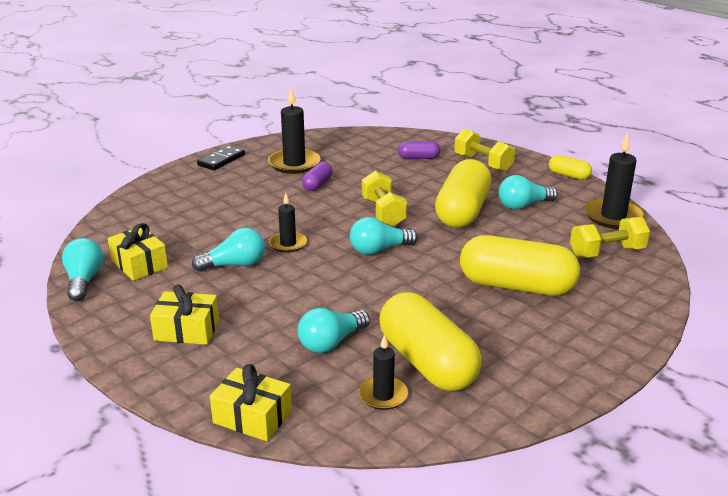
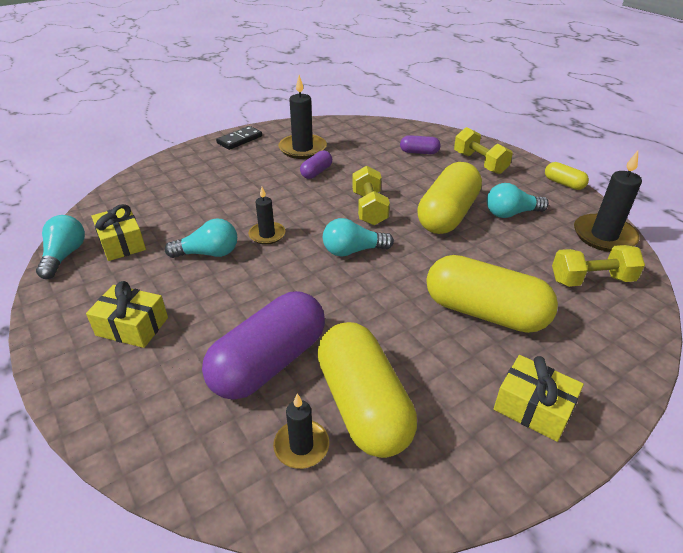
camera: 10 degrees right, 10 degrees up
(252, 417) = (151, 455): yellow gift -> yellow gift (533, 408)
(331, 342) = (269, 362): turquoise light bulb -> purple capsule

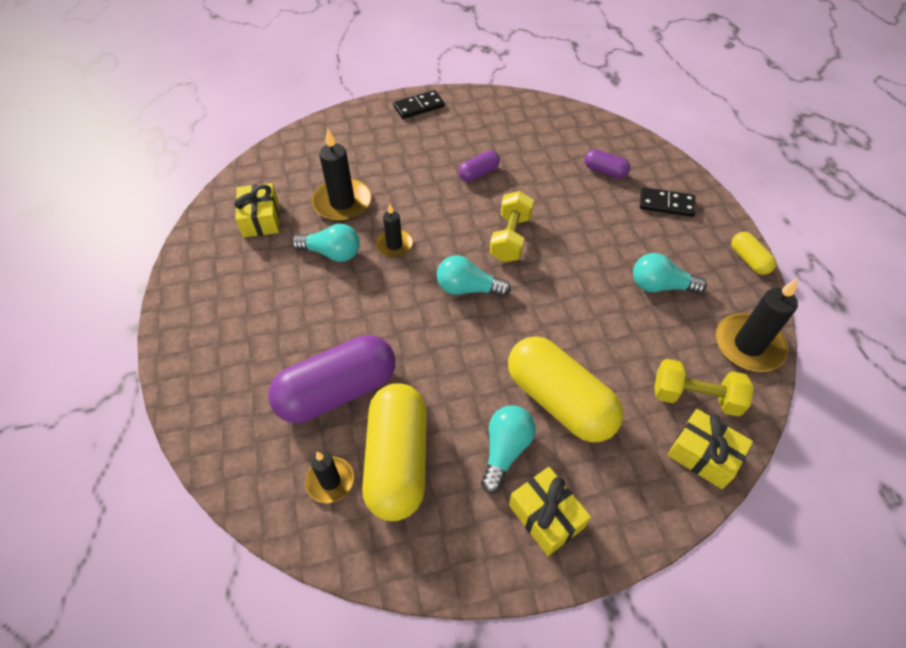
camera: 20 degrees right, 15 degrees up
(64, 256) = (208, 221): turquoise light bulb -> turquoise light bulb (505, 450)
(132, 326) = (240, 317): yellow gift -> yellow gift (703, 455)
(302, 149) = (479, 135): black candle -> black candle (342, 203)
(447, 215) = (589, 268): yellow capsule -> none
(479, 163) = (666, 204): yellow dumbbell -> black domino

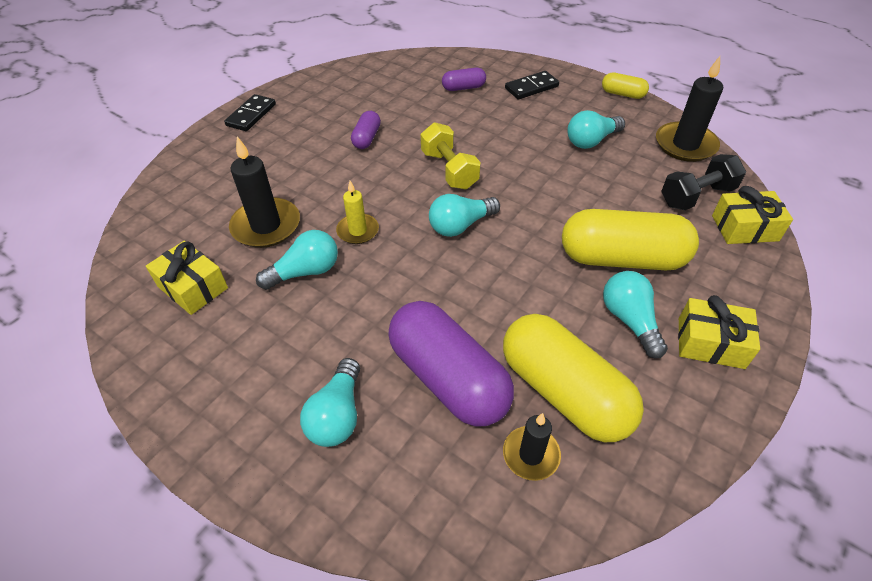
camera: 40 degrees left, 5 degrees down
(253, 362) = (337, 415): none -> turquoise light bulb
(337, 391) = (448, 378): purple capsule -> purple capsule turned 60 degrees counterclockwise
(394, 245) = (358, 231): black candle -> yellow candle
(695, 397) = (697, 196): yellow dumbbell -> black dumbbell

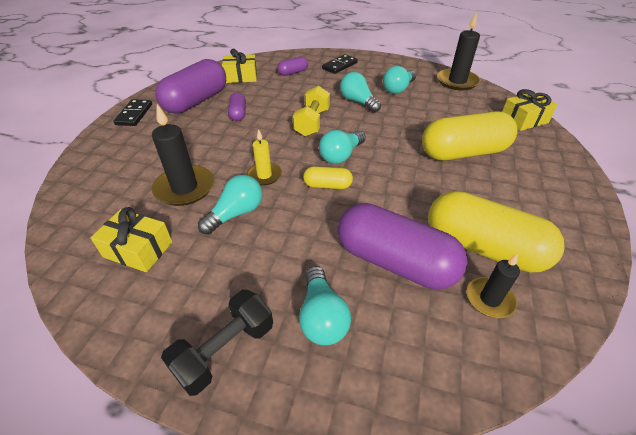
camera: 20 degrees left, 5 degrees down
(326, 110) = (196, 101): none -> purple capsule
(449, 170) = (312, 123): yellow dumbbell -> yellow dumbbell turned 60 degrees clockwise
(622, 94) = (400, 61): yellow capsule -> yellow capsule (327, 185)
(629, 320) = (494, 189): turquoise light bulb -> turquoise light bulb (358, 102)
(697, 196) = (483, 108): black dumbbell -> black dumbbell (225, 350)
(710, 343) = (553, 190): yellow gift -> yellow gift (241, 77)

